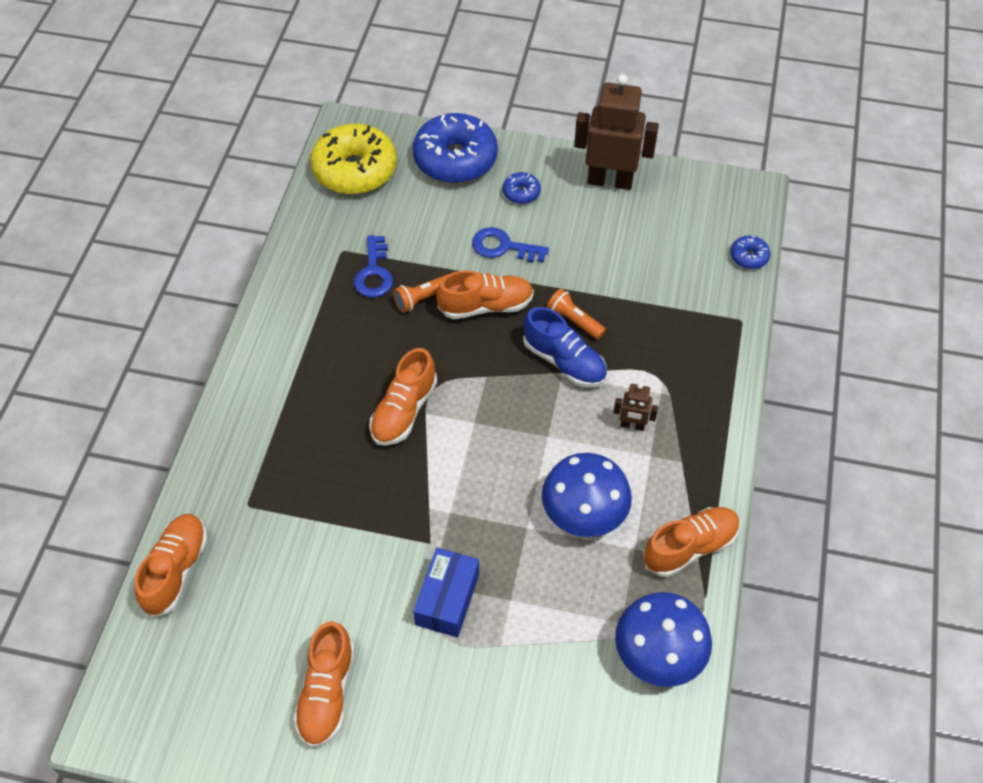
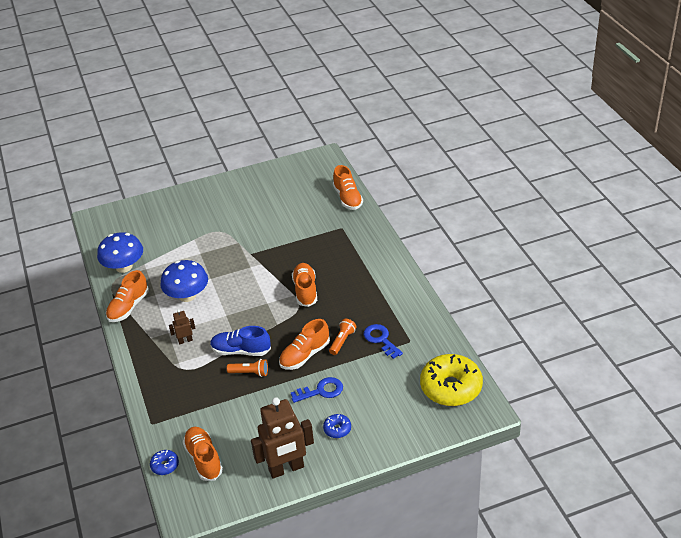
camera: 150 degrees right, 15 degrees down
(327, 693) = (252, 197): orange shoe -> orange shoe (204, 459)
(447, 599) = (227, 241): blue box -> none
(455, 159) = (397, 428): blue donut -> none

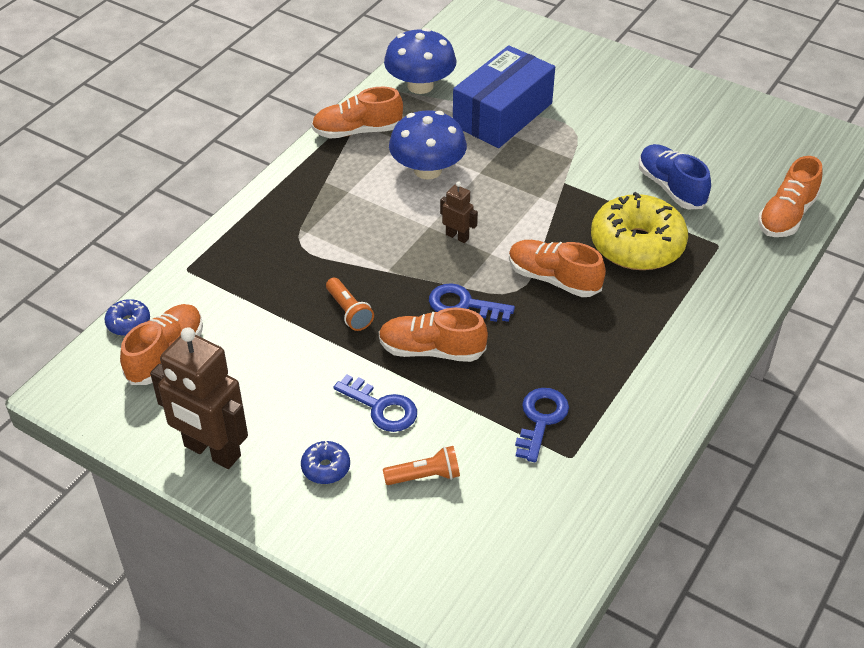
camera: 50 degrees right, 5 degrees up
(181, 249) = (502, 114): none -> blue box
(185, 340) = (349, 215): brown robot -> brown robot (457, 236)
(241, 351) = (380, 279): blue shoe -> blue shoe (671, 187)
(288, 329) = (463, 305): none -> blue key
(305, 290) = (553, 279): orange shoe -> orange shoe turned 105 degrees counterclockwise
(342, 341) = (496, 376): orange flashlight -> orange flashlight (425, 476)
(451, 387) = (523, 565): yellow donut -> yellow donut (637, 245)

